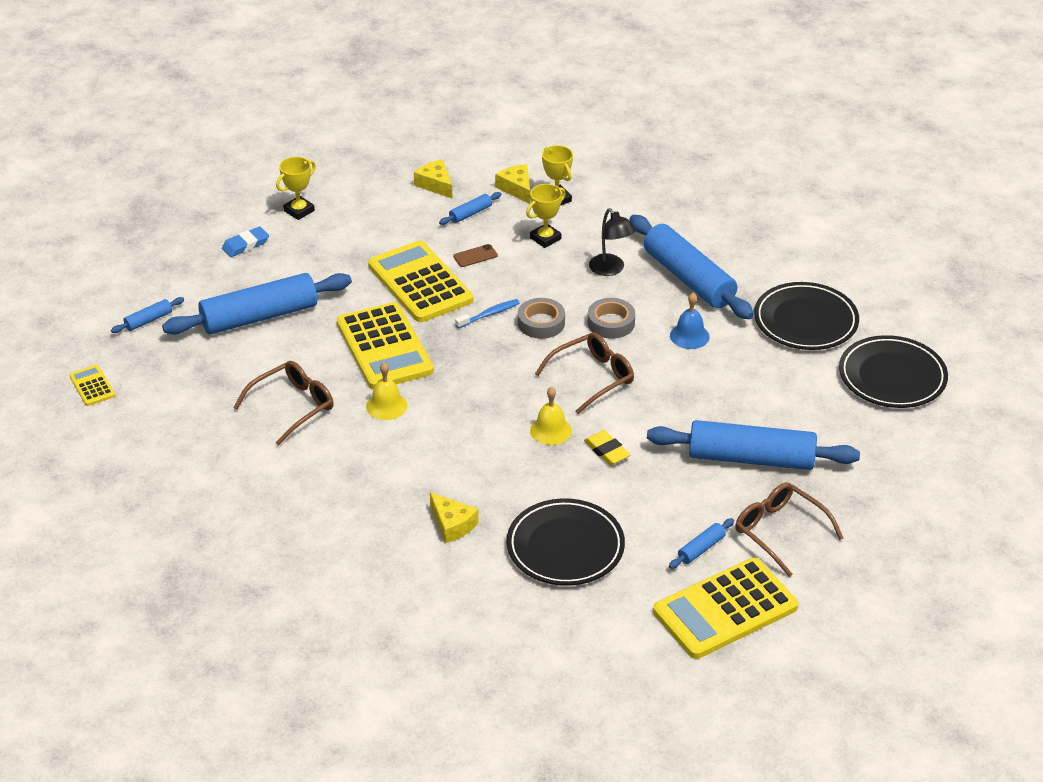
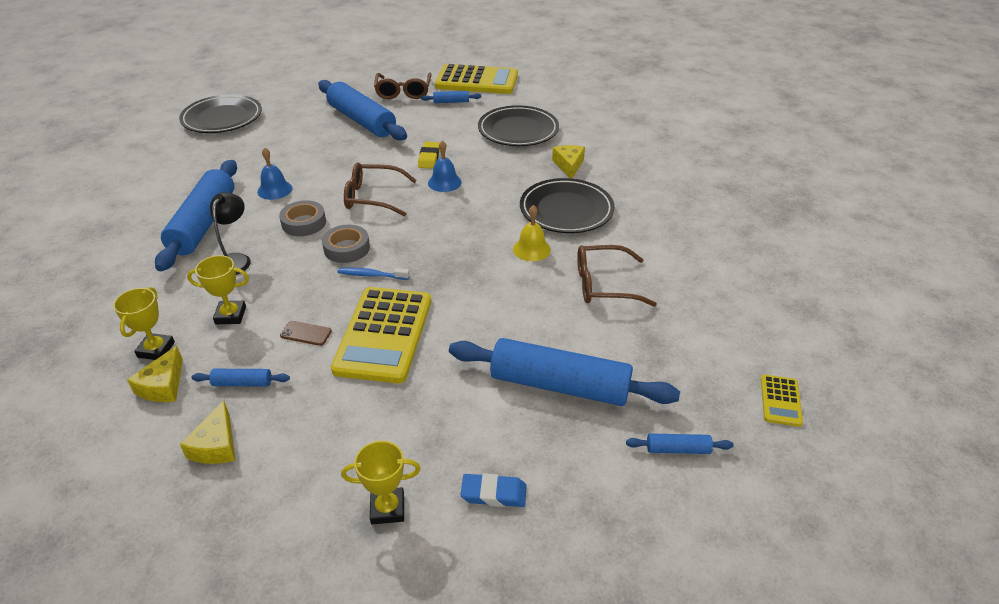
camera: 140 degrees left, 0 degrees up
(384, 347) = (482, 293): yellow calculator -> none
(550, 430) = (444, 182): yellow bell -> blue bell
(805, 321) = (199, 163): black plate -> black plate (566, 210)

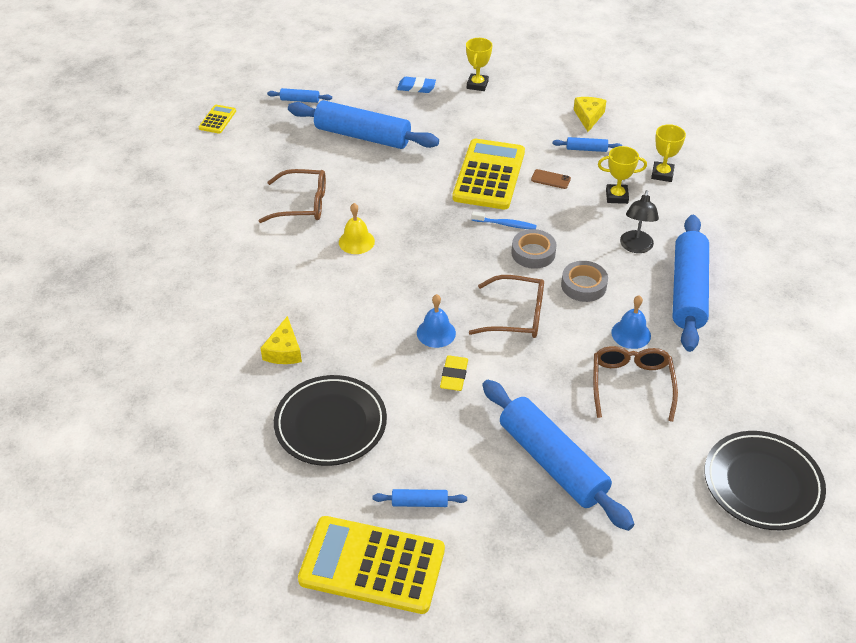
camera: 175 degrees left, 5 degrees up
(163, 385) = (642, 151): yellow cheese -> none
(387, 508) = (477, 85): yellow trophy -> yellow trophy turned 75 degrees counterclockwise
(403, 91) = (496, 539): brown glasses -> brown glasses (631, 385)
(566, 210) = (309, 285): black plate -> none

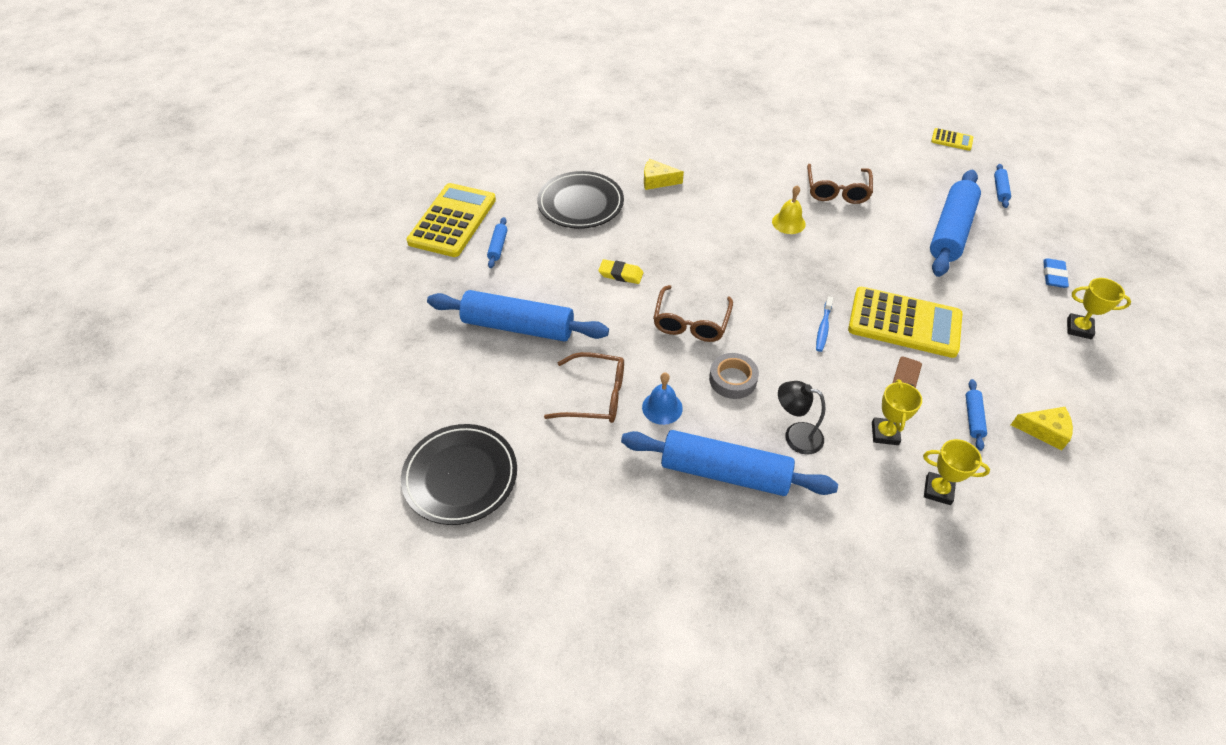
camera: 95 degrees right, 5 degrees up
(436, 333) = (672, 266): blue bell -> none
(533, 253) = (780, 345): grey tape -> none
(552, 462) = (518, 326): blue rolling pin -> blue rolling pin turned 45 degrees clockwise

